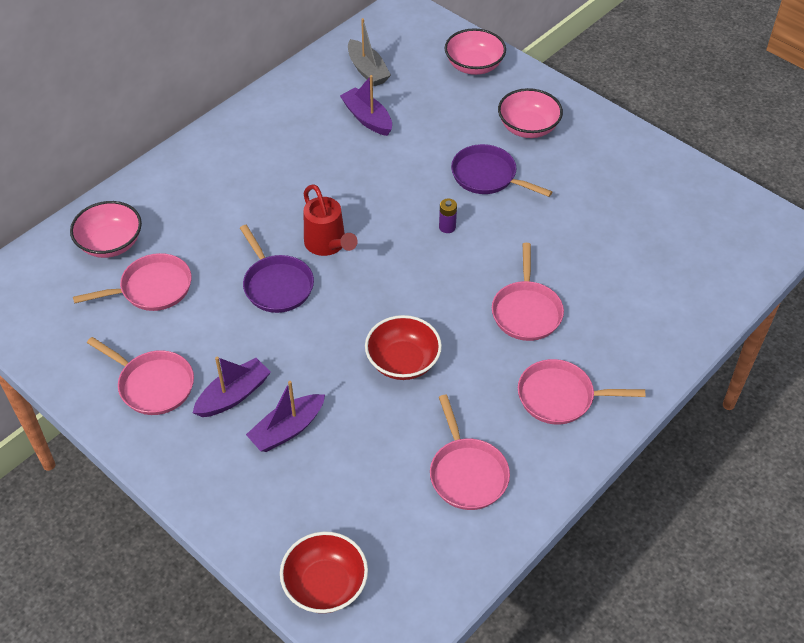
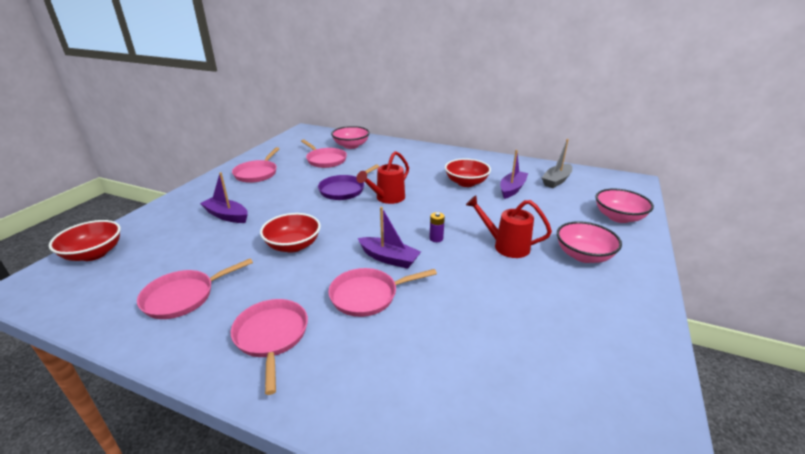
camera: 70 degrees right, 20 degrees down
(233, 395) = (252, 195): purple boat -> purple boat (389, 258)
(326, 153) = (466, 183): none -> red bowl
(487, 176) = (506, 246): purple pan -> red watering can

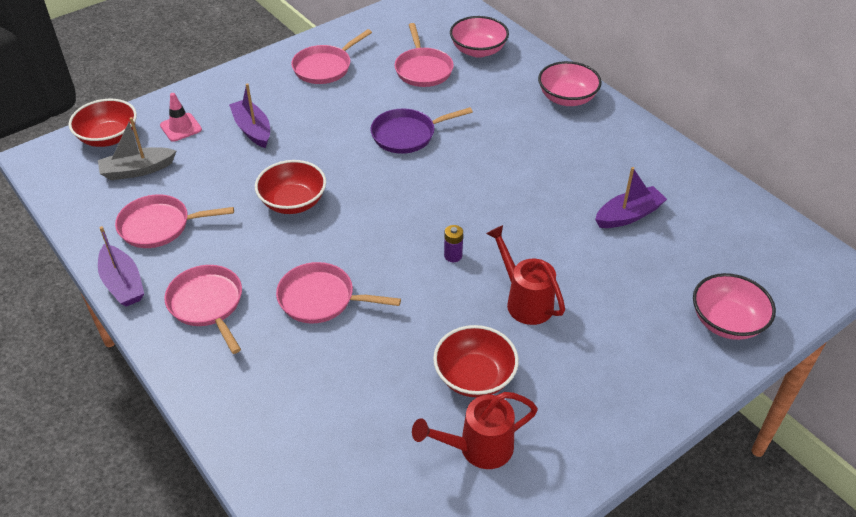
camera: 30 degrees right, 15 degrees up
(162, 230) = (181, 127): none -> pink traffic cone
(271, 336) = (207, 304): pink pan -> pink pan turned 45 degrees counterclockwise
(387, 198) = (448, 169): red watering can -> red watering can (478, 448)
(389, 258) = (378, 261): purple boat -> purple boat (123, 283)
(466, 183) = (575, 180): red bowl -> red bowl (474, 376)
(556, 180) = (712, 224): grey boat -> grey boat (138, 170)
(583, 255) = (606, 355): pink bowl -> pink bowl (567, 98)

